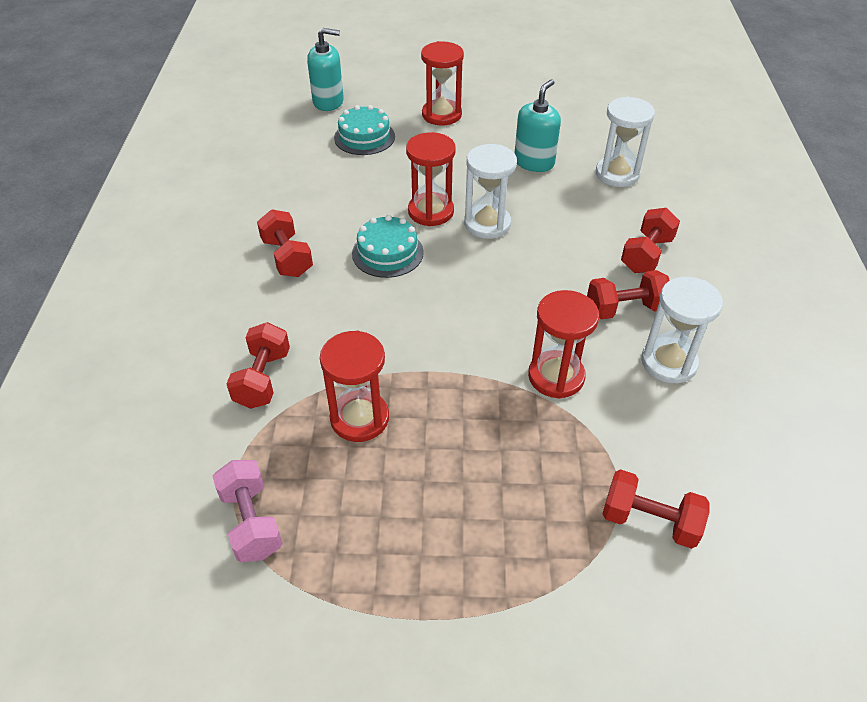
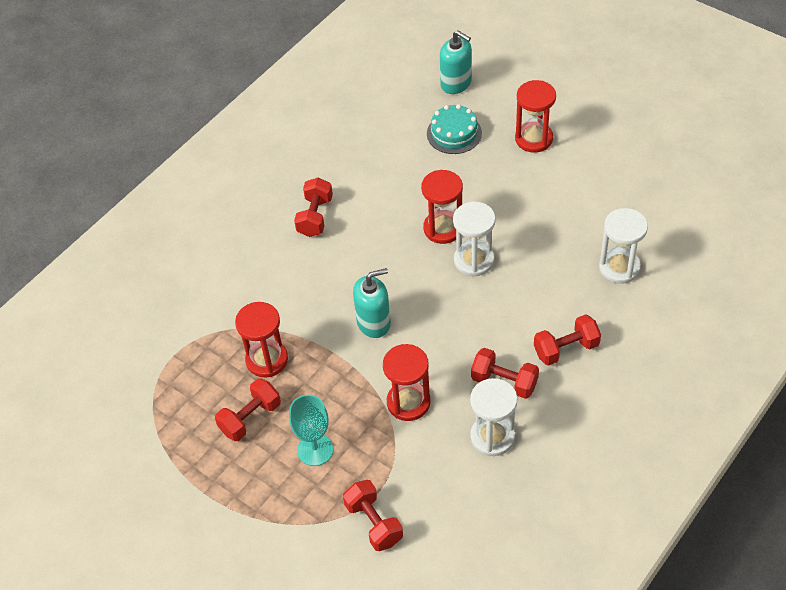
camera: 40 degrees right, 5 degrees up
(251, 522) = (162, 388): pink dumbbell -> none
(263, 379) = (233, 301): red dumbbell -> red dumbbell (250, 418)
(387, 253) = (383, 248): turquoise cake -> none
(507, 482) = (315, 450): none -> turquoise goblet
(534, 162) = (563, 222): turquoise soap dispenser -> turquoise soap dispenser (373, 322)

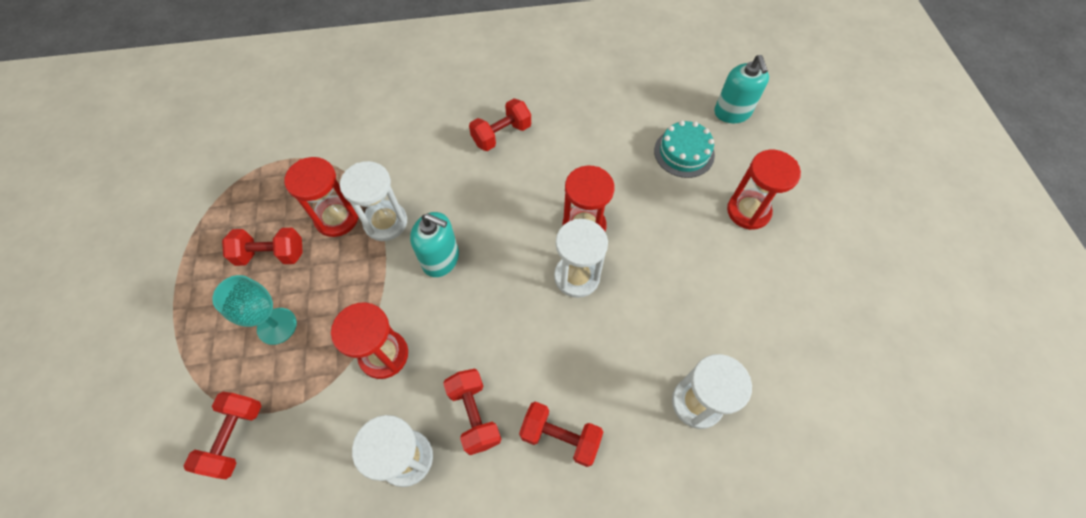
camera: 40 degrees right, 10 degrees up
(306, 334) = (385, 222): none -> white hourglass

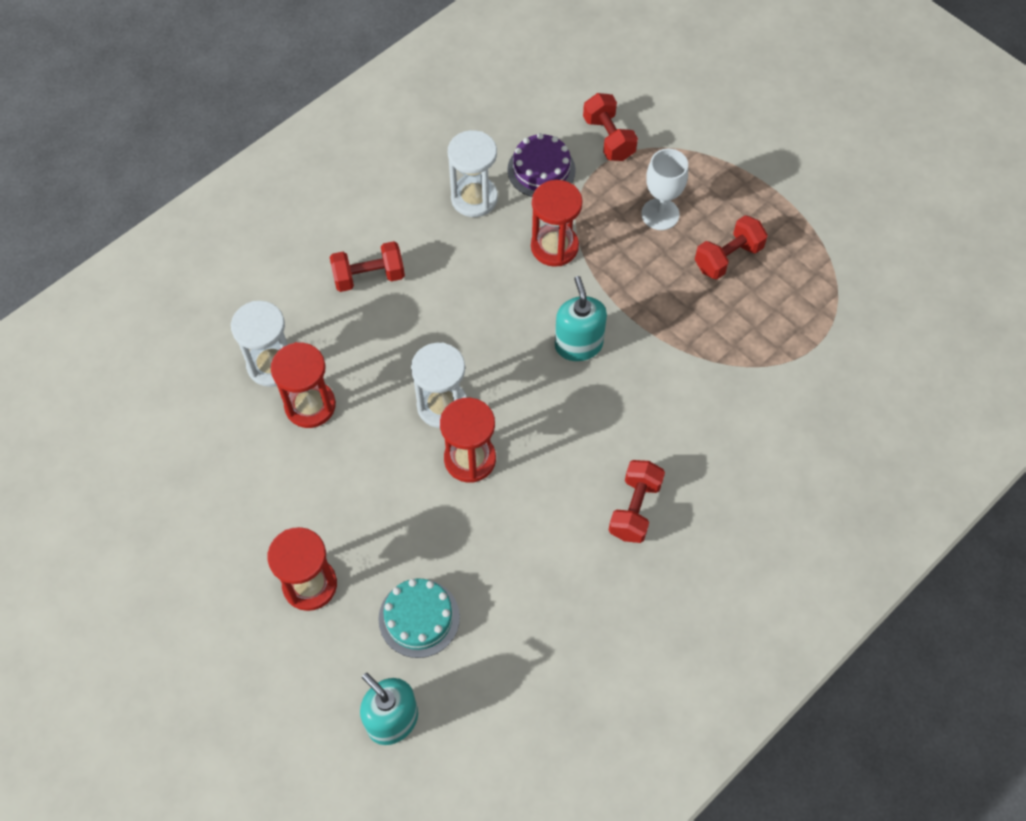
camera: 145 degrees right, 0 degrees up
(277, 326) = (660, 214): turquoise goblet -> white goblet
(323, 446) = (541, 170): none -> purple cake
(337, 218) = (707, 320): red hourglass -> red hourglass (310, 405)
(385, 222) = (660, 344): white hourglass -> none
(441, 259) = (578, 345): turquoise soap dispenser -> turquoise soap dispenser turned 90 degrees clockwise
(474, 414) = (447, 252): red dumbbell -> none

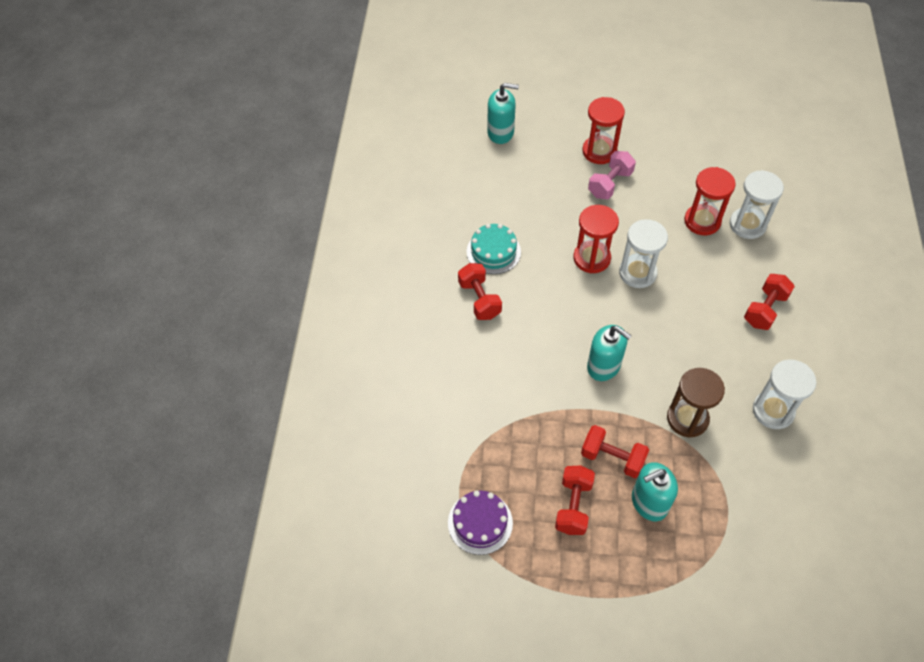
camera: 140 degrees right, 5 degrees down
(349, 531) = (610, 184): none -> pink dumbbell
(419, 618) = (534, 175): turquoise cake -> turquoise cake (493, 251)
(541, 170) = (759, 469): purple cake -> purple cake (480, 523)
(554, 247) = (687, 418): red hourglass -> brown hourglass
(608, 138) = (747, 537): red dumbbell -> red dumbbell (612, 458)
(660, 214) = (649, 502): white goblet -> turquoise soap dispenser

